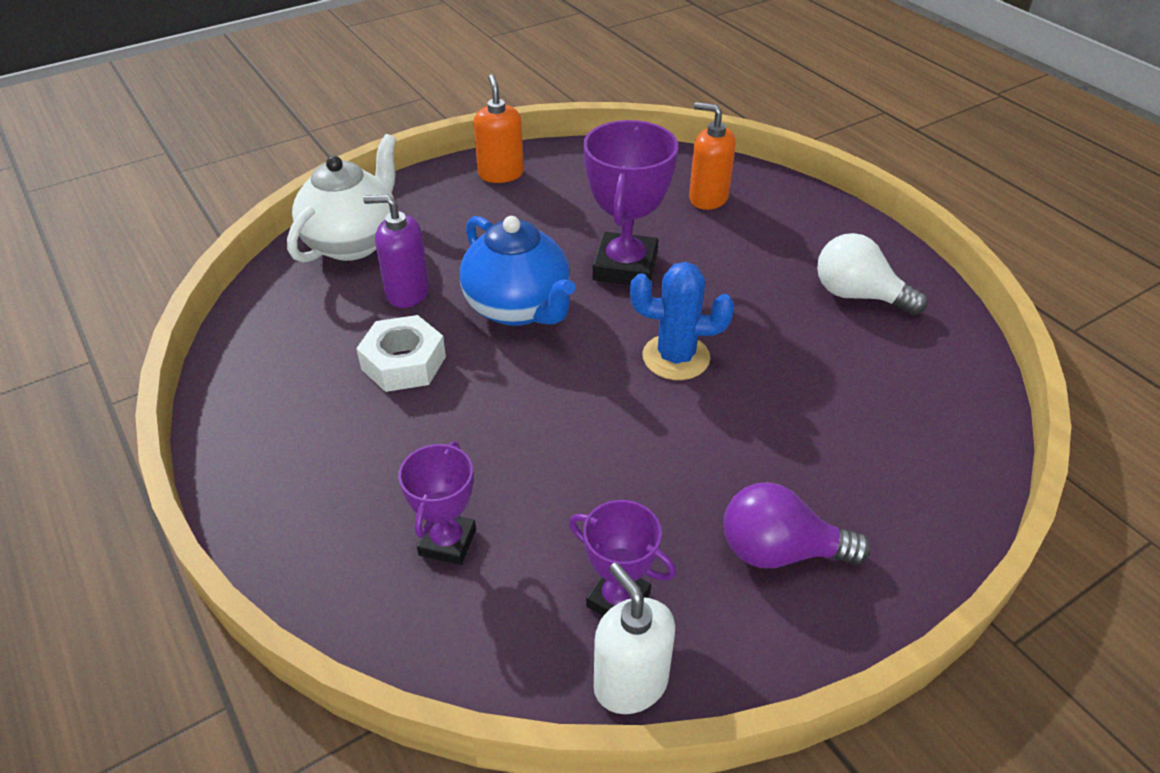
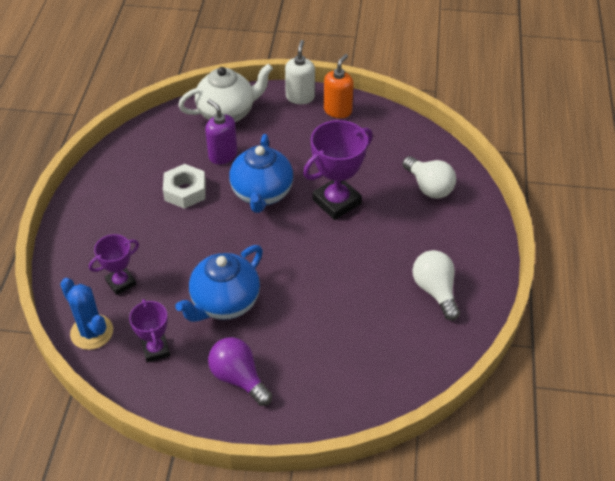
camera: 40 degrees right, 5 degrees up
(630, 683) = (125, 382): white soap dispenser -> white soap dispenser (300, 97)
(636, 468) = (224, 303): none -> blue teapot
(676, 357) = (303, 264): blue cactus -> blue cactus (92, 332)
(708, 198) = (429, 187): orange soap dispenser -> white light bulb

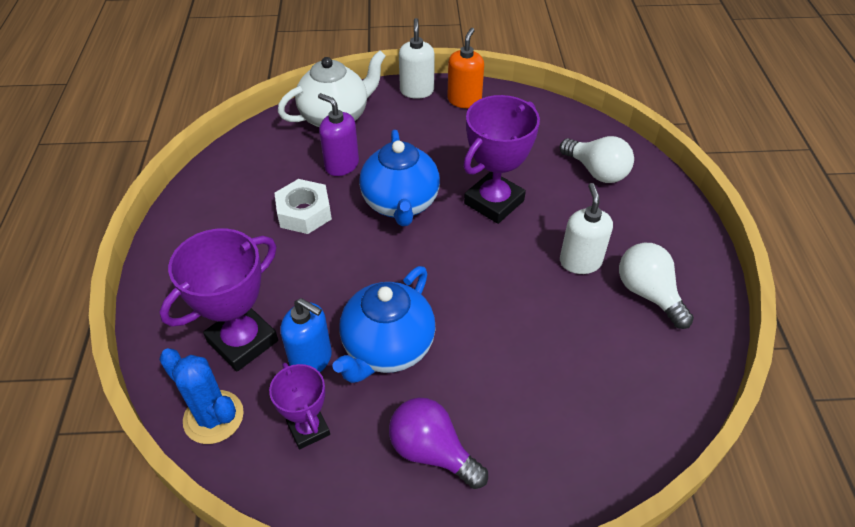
camera: 10 degrees left, 0 degrees up
(121, 282) = (242, 341): purple trophy -> purple trophy, size x1.68
(168, 303) = (311, 359): none -> blue soap dispenser
(390, 259) = (580, 261): none -> white soap dispenser

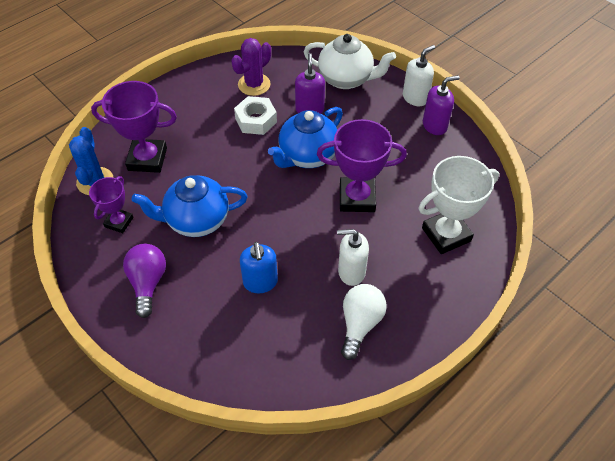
camera: 50 degrees right, 5 degrees up
(252, 184) = (254, 84): none -> purple cactus
(311, 359) = (161, 194): blue soap dispenser -> blue soap dispenser (260, 282)
(464, 100) = (435, 125): orange soap dispenser -> purple soap dispenser
(580, 261) = (351, 272): white soap dispenser -> white soap dispenser turned 135 degrees counterclockwise
(596, 171) = (446, 234): white light bulb -> white trophy

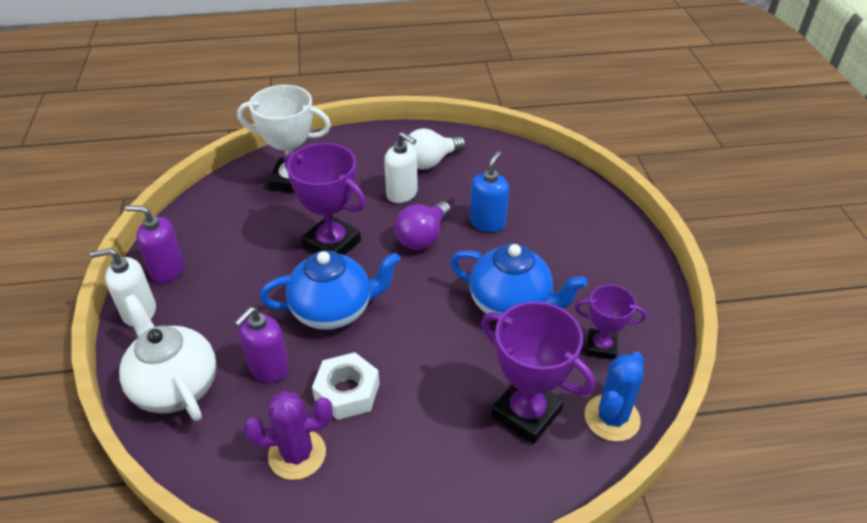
camera: 145 degrees left, 10 degrees down
(119, 222) = (601, 347): purple trophy -> purple trophy turned 45 degrees clockwise
(148, 283) = (596, 271): purple light bulb -> purple light bulb (423, 237)

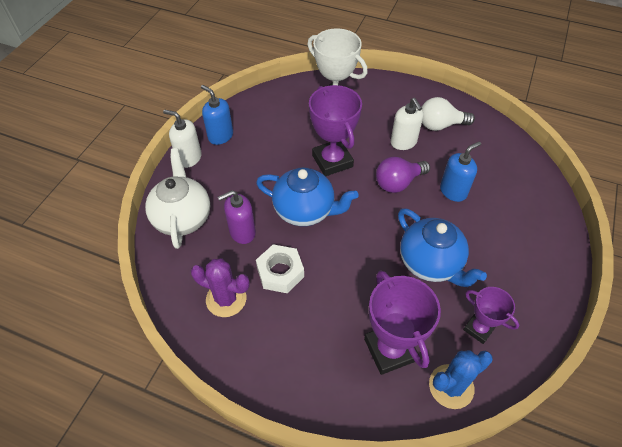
camera: 30 degrees right, 10 degrees up
(167, 270) = (220, 136): purple soap dispenser -> blue soap dispenser

